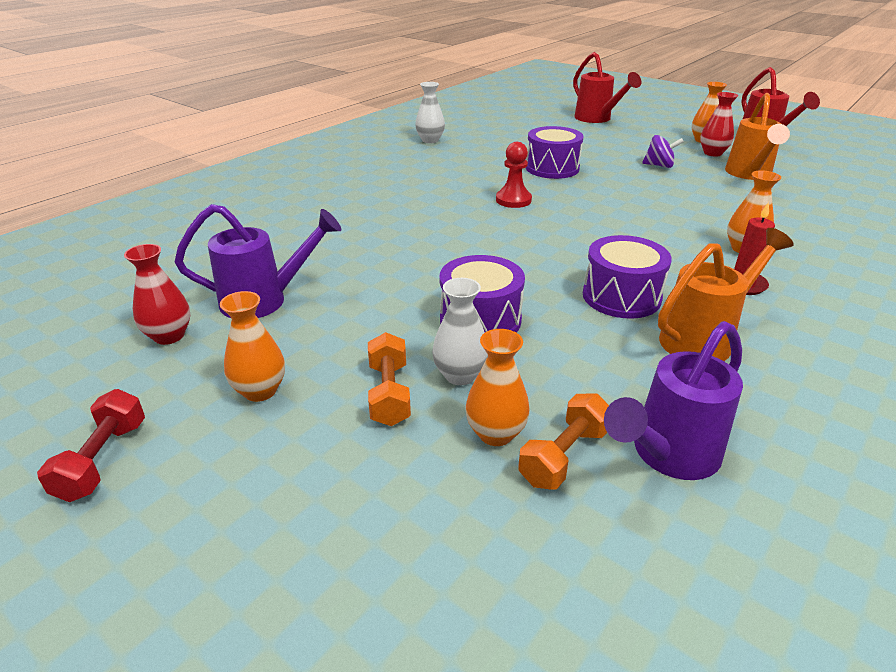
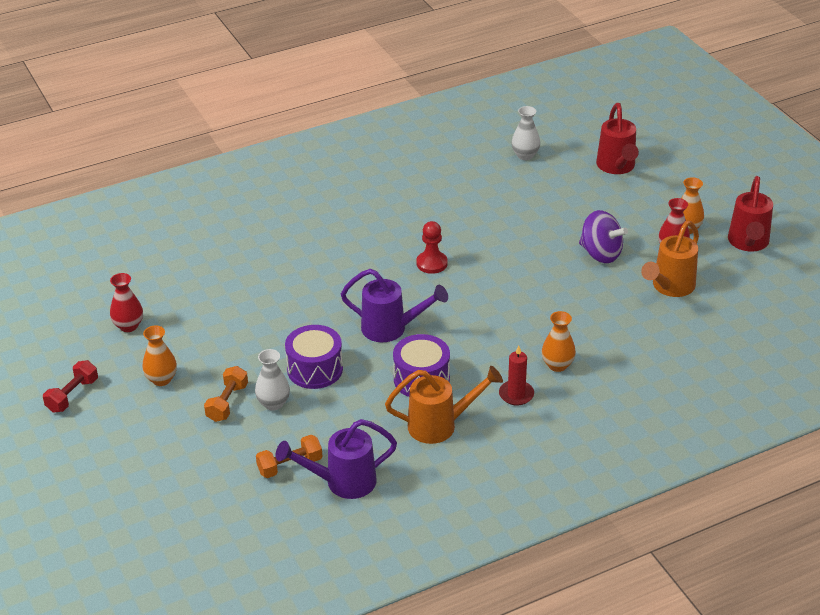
camera: 25 degrees right, 5 degrees up
(265, 300) = (194, 314): purple watering can -> purple watering can (391, 329)
(430, 140) = (425, 162): white vase -> white vase (525, 155)
(495, 433) = (265, 443): orange vase -> none
(552, 168) = (500, 232): purple drum -> none
(659, 165) = (600, 254): purple spinning top -> purple spinning top, size x1.54

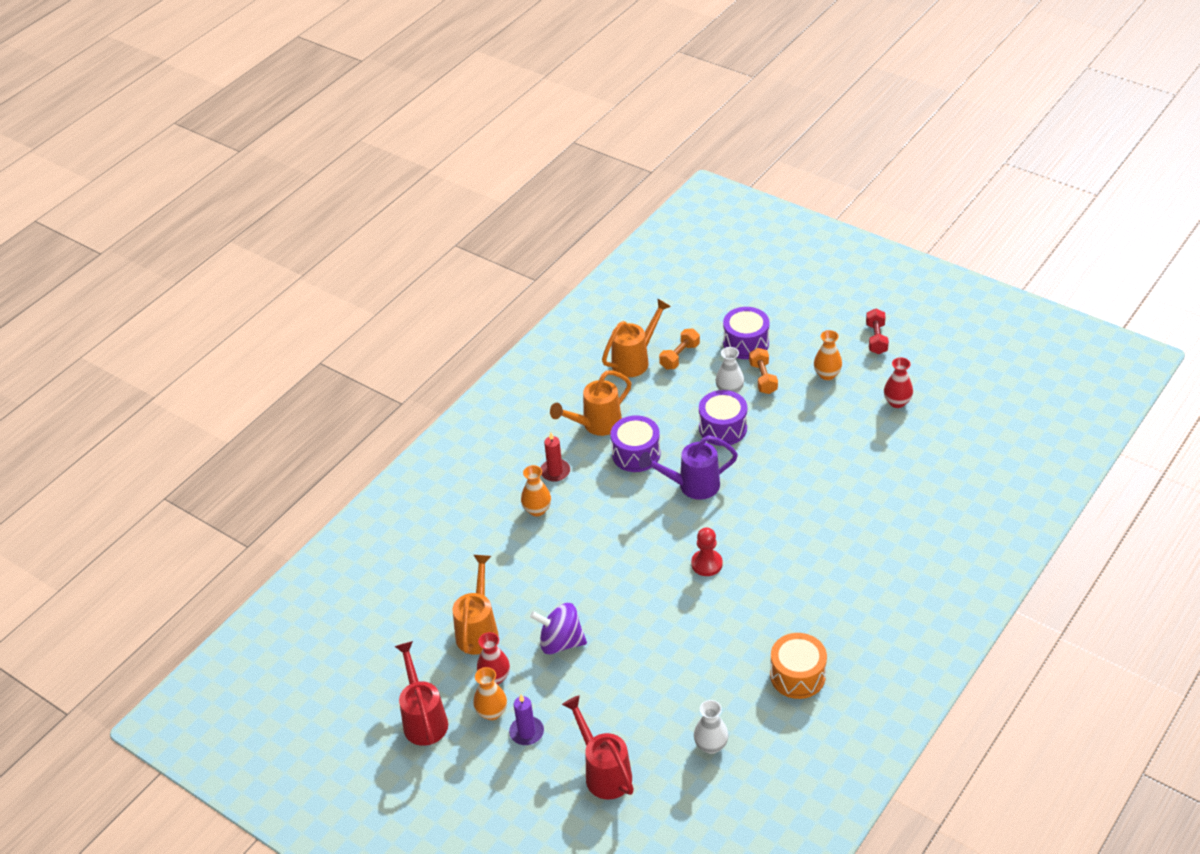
camera: 155 degrees right, 5 degrees up
(206, 449) = (746, 343): none -> purple drum
(342, 482) = (635, 360): purple watering can -> orange watering can
(425, 170) = (797, 676): none -> orange drum
(664, 208) = (526, 732): none -> purple candle

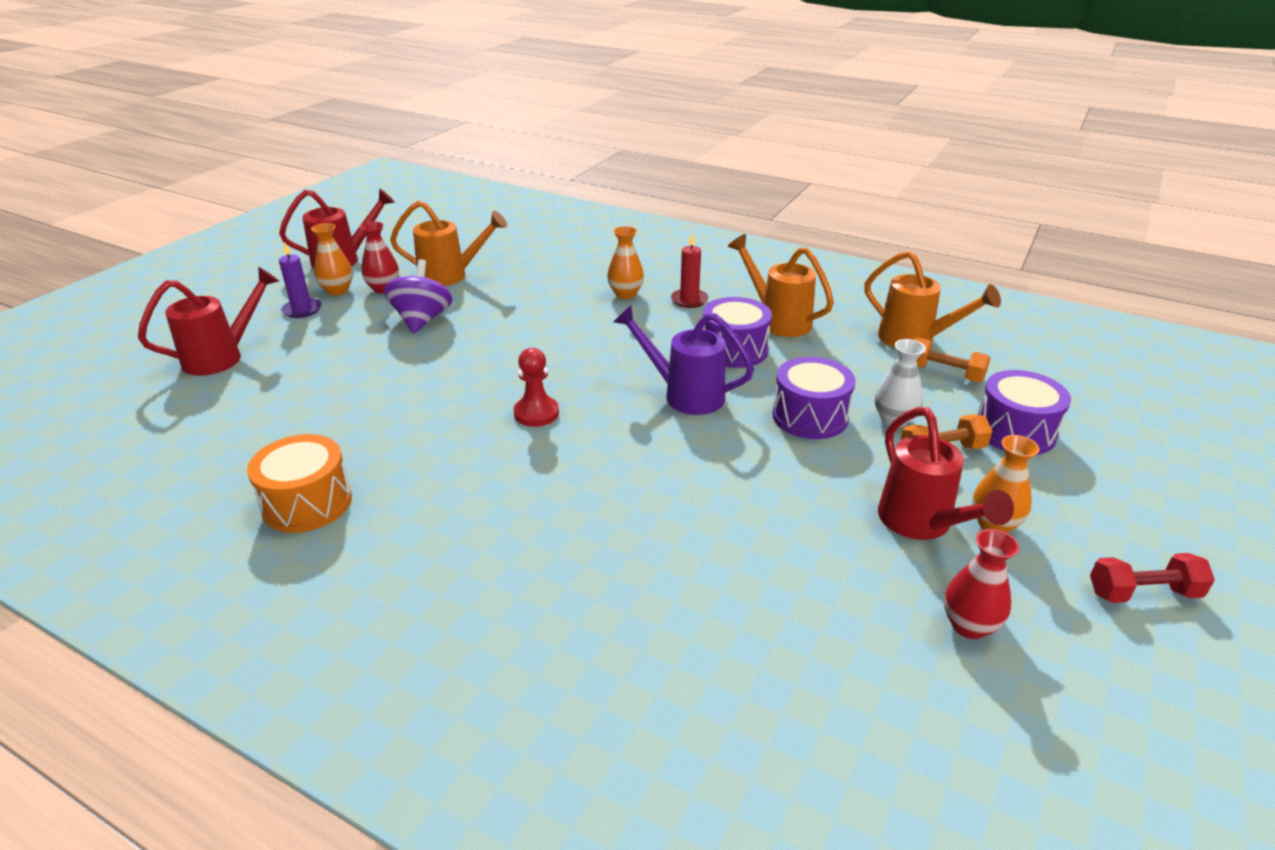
camera: 80 degrees right, 10 degrees down
(691, 486) = (684, 394): purple watering can -> purple watering can turned 45 degrees counterclockwise
(711, 745) = (220, 429): white vase -> none
(826, 401) = (922, 525): none -> red watering can

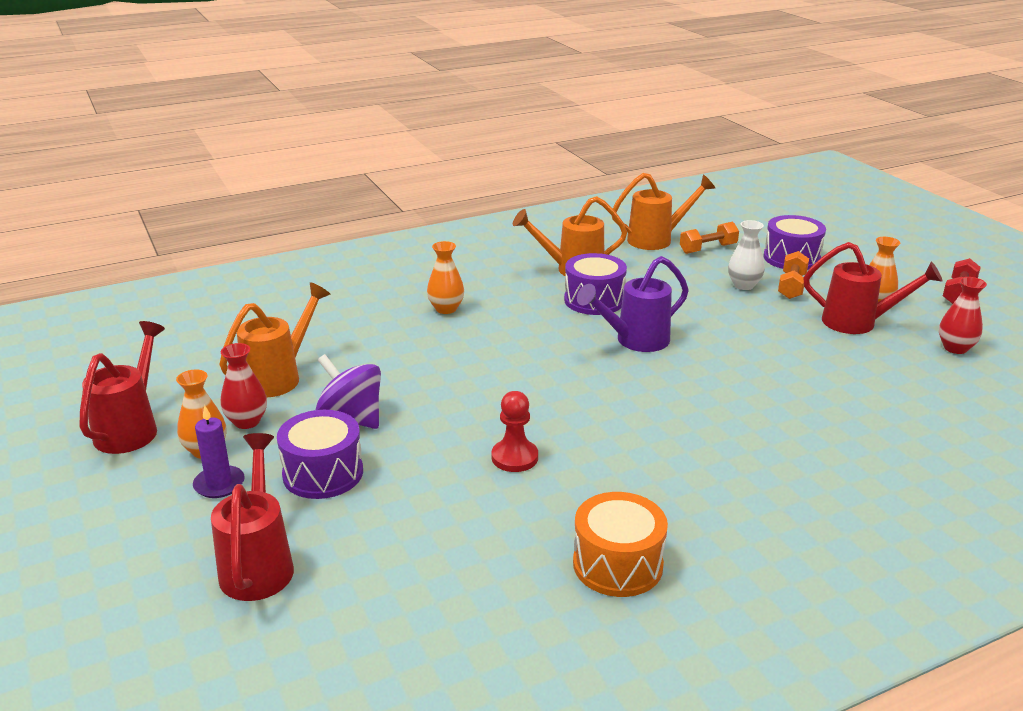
camera: 55 degrees left, 5 degrees down
(536, 413) = (592, 409): red pawn -> red pawn (514, 457)
(689, 300) = (495, 288): red candle -> none
(810, 416) = (712, 309): purple drum -> purple drum (323, 473)

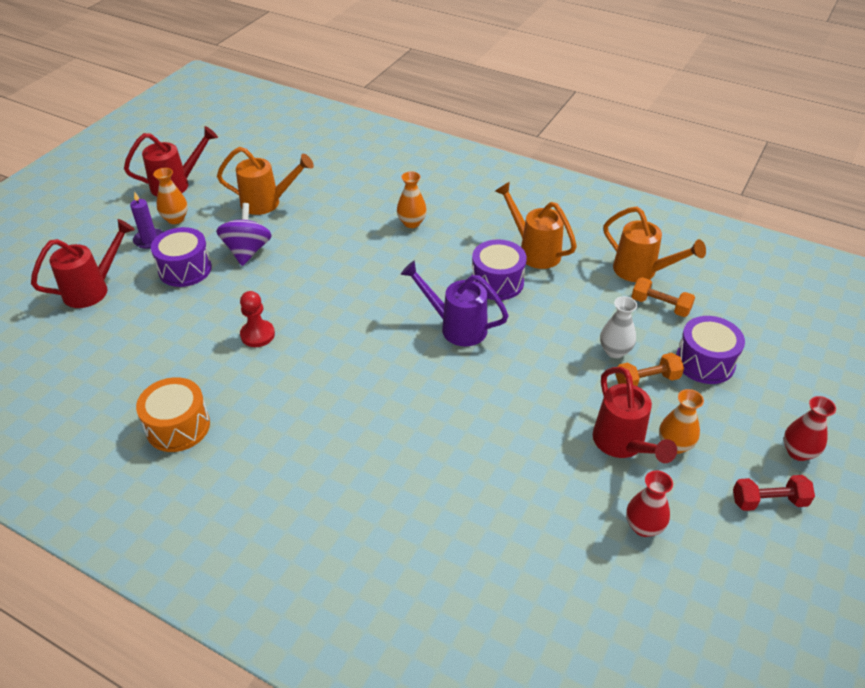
camera: 55 degrees right, 15 degrees up
(247, 421) = (213, 217): red vase -> red vase (798, 452)

